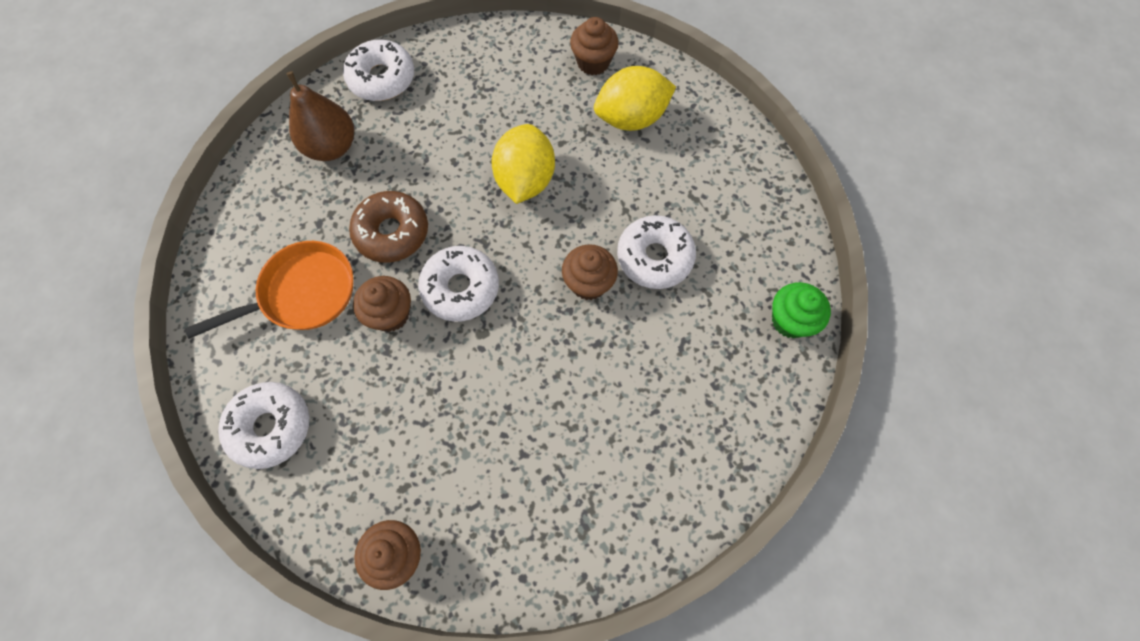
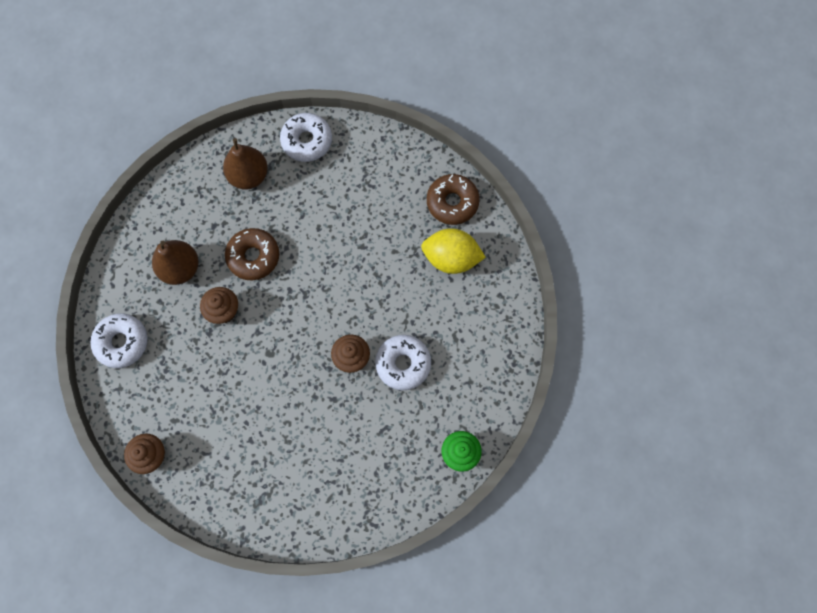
camera: 30 degrees right, 5 degrees up
(302, 293) = (180, 268): orange pan -> brown pear
(460, 288) = (273, 317): white donut -> none
(525, 180) = (355, 265): yellow lemon -> none
(593, 62) = (452, 202): brown cupcake -> brown donut

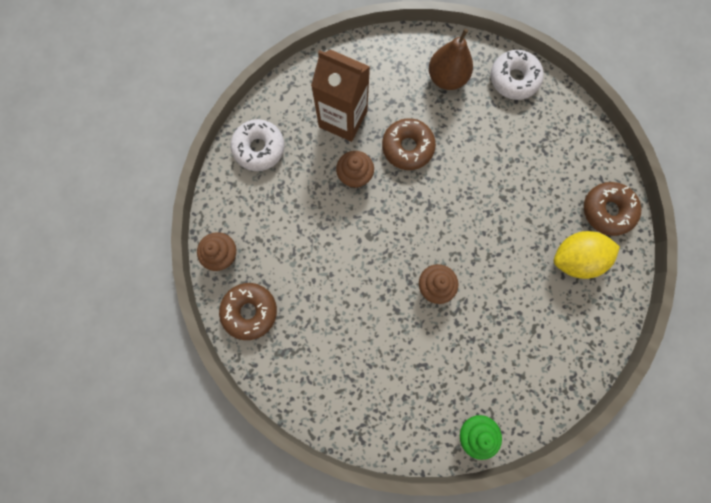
camera: 35 degrees right, 5 degrees up
(180, 268) = (343, 119): brown pear -> brown carton
(208, 486) = (250, 311): none -> brown donut
(403, 364) = (474, 321): white donut -> none
(451, 258) = (575, 258): yellow lemon -> yellow lemon turned 60 degrees counterclockwise

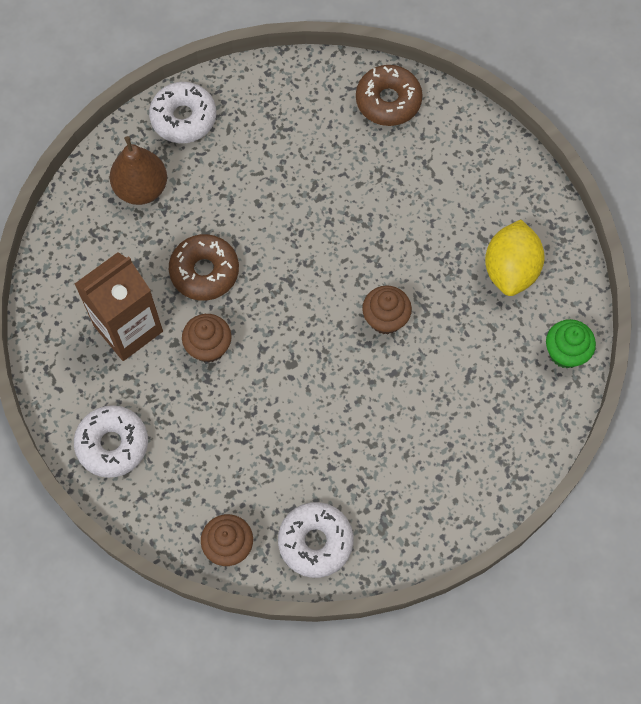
camera: 65 degrees left, 10 degrees down
(250, 311) = (315, 542): brown donut -> white donut
(575, 258) = (425, 159): yellow lemon -> yellow lemon (510, 270)

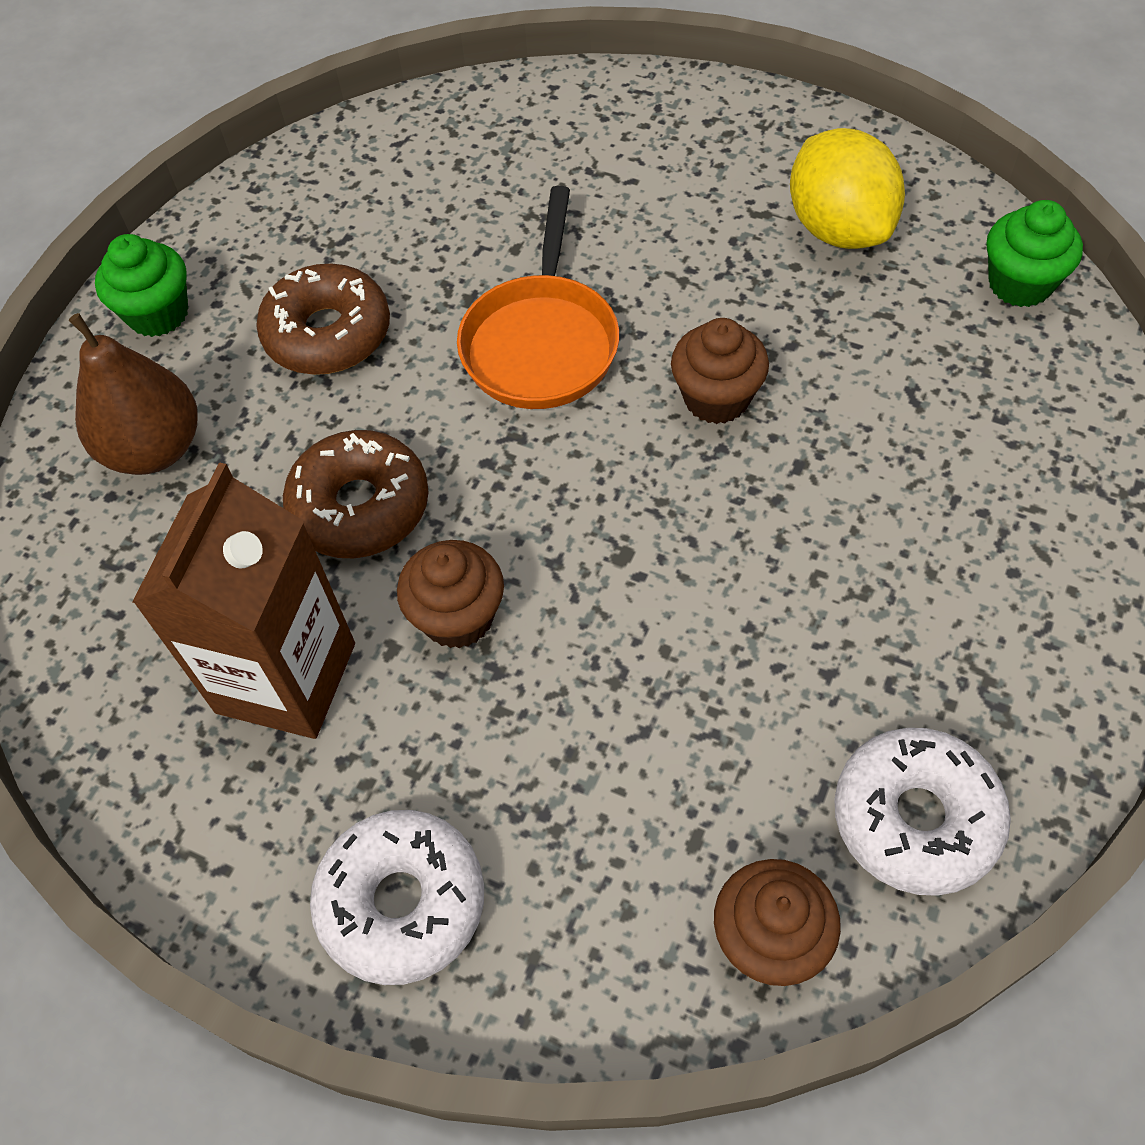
camera: 30 degrees left, 10 degrees down
(183, 118) = (158, 314): white donut -> green cupcake
(333, 242) = (541, 343): none -> orange pan
(388, 101) = (470, 128): brown donut -> brown donut (328, 333)

